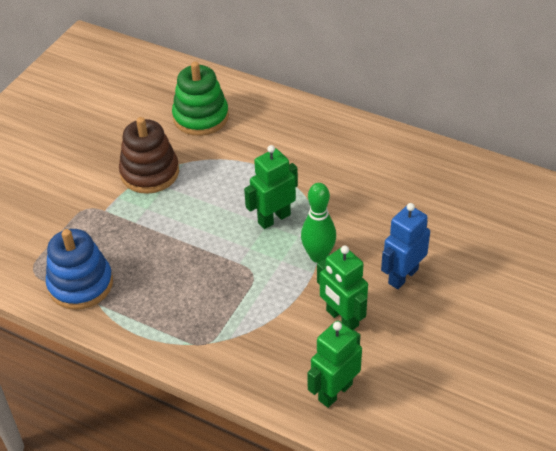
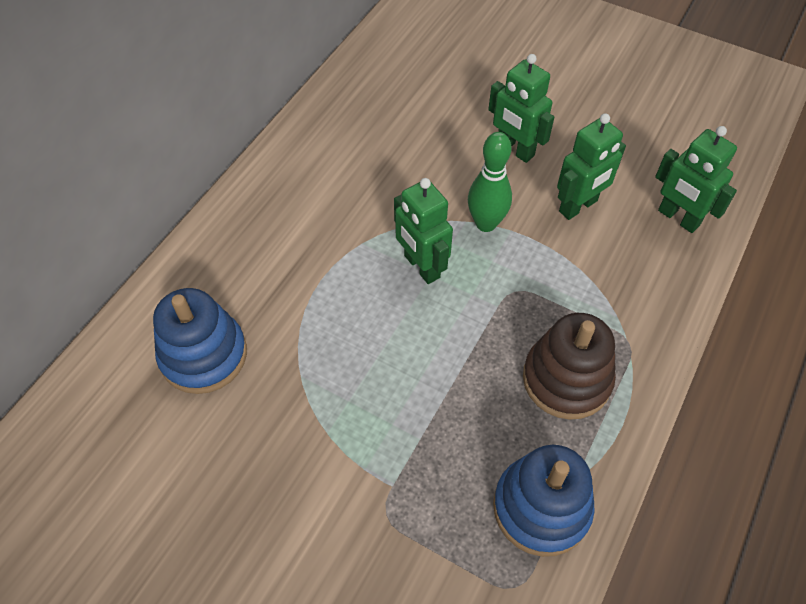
camera: 90 degrees left, 10 degrees up
(150, 173) = (317, 423): brown stacking toy -> brown stacking toy (566, 379)
(201, 117) = (203, 355): green stacking toy -> blue stacking toy
(402, 276) = (515, 150): blue robot -> green robot

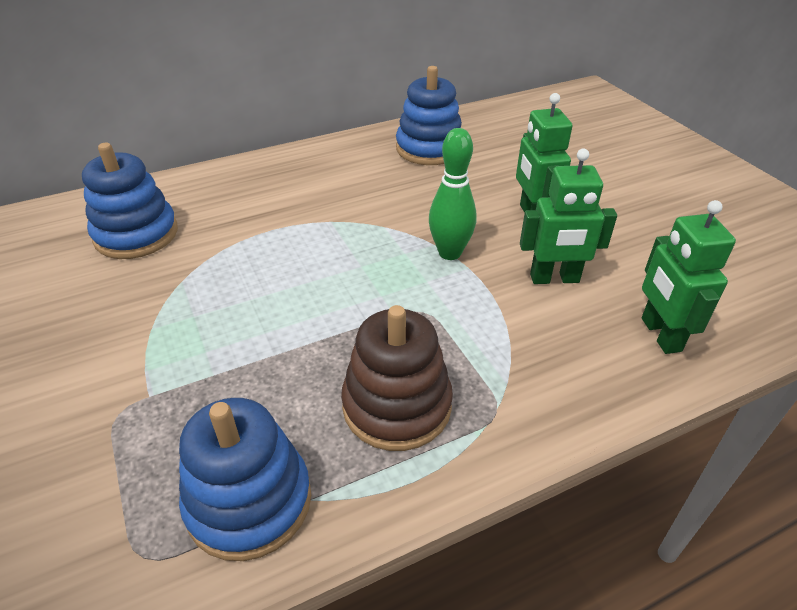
camera: 35 degrees right, 15 degrees down
(368, 113) = (429, 148): none -> blue stacking toy
(421, 267) = (359, 256): green robot -> none

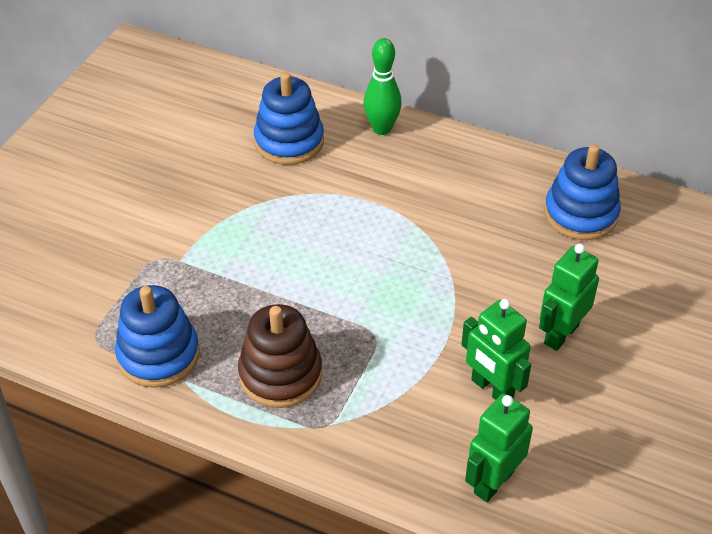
camera: 50 degrees right, 5 degrees up
(450, 253) = (454, 312): green bowling pin -> green bowling pin (381, 129)

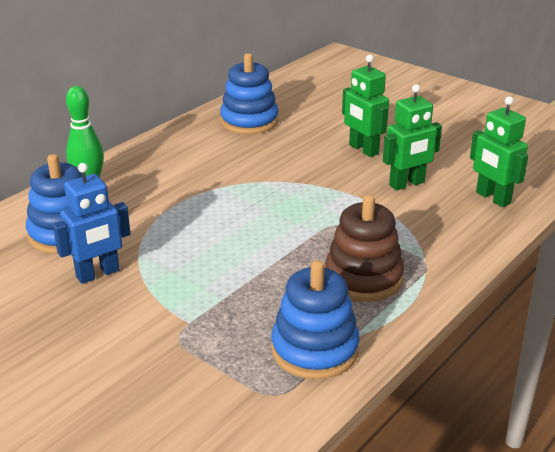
camera: 75 degrees left, 15 degrees down
(233, 182) = (98, 274): none -> blue robot

